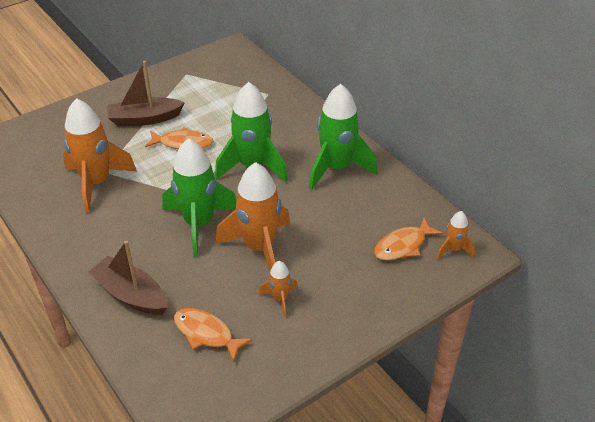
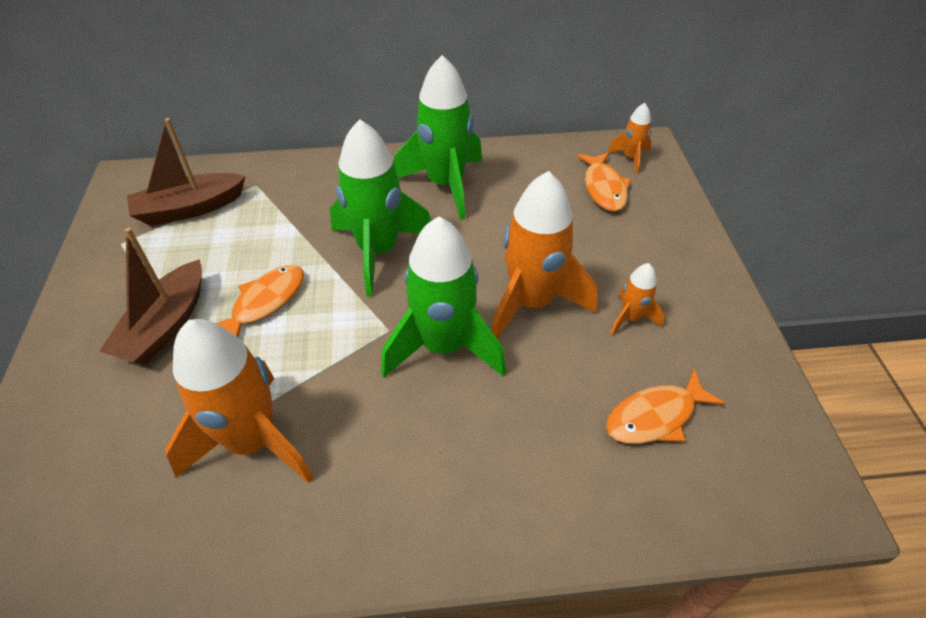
camera: 60 degrees left, 5 degrees up
(131, 294) = (534, 482): brown boat -> brown boat (190, 208)

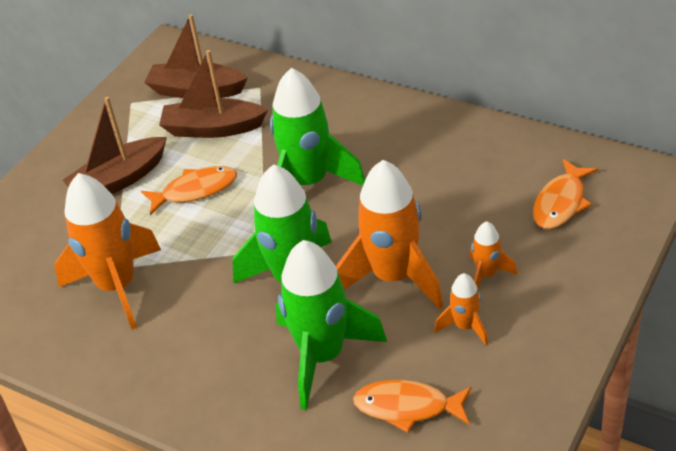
camera: 40 degrees right, 5 degrees down
(236, 237) = (213, 128): none -> brown boat
(445, 185) = (415, 144): green rocket -> green rocket (323, 356)
(630, 158) = (621, 183): orange rocket -> orange rocket (486, 275)

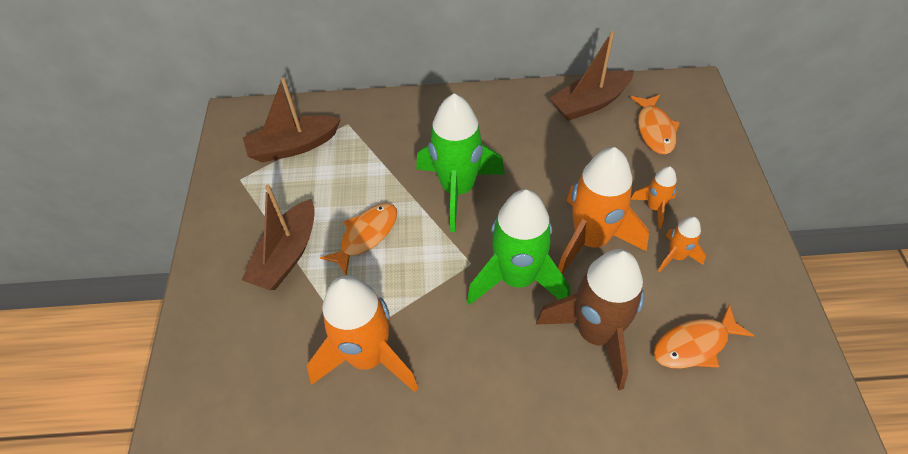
camera: 35 degrees left, 10 degrees up
(213, 128) = (336, 174): brown boat -> brown boat (590, 103)
(323, 356) = (595, 334): green rocket -> brown rocket

